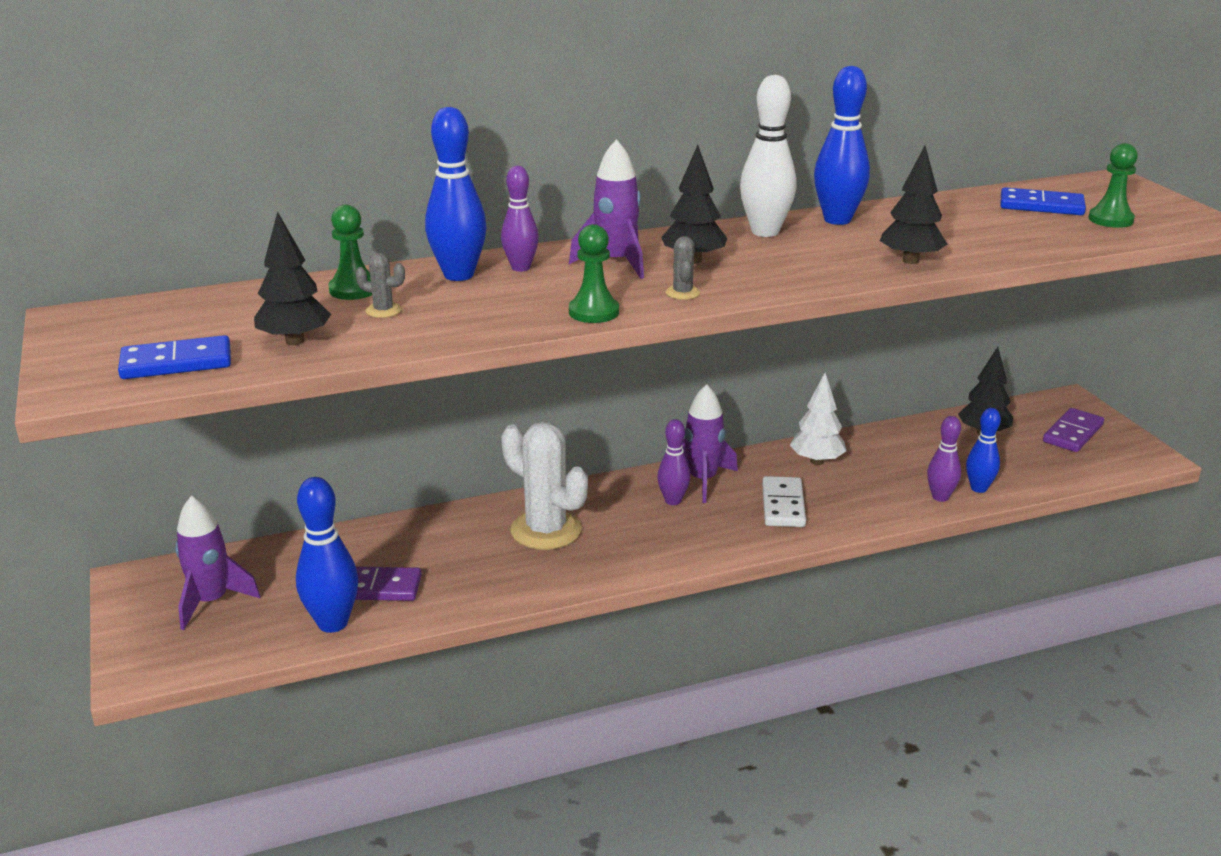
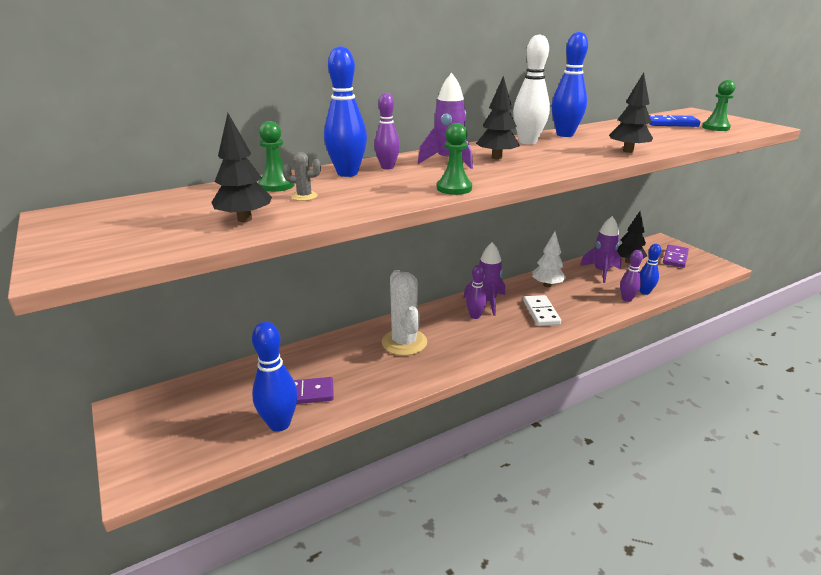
camera: 10 degrees left, 0 degrees up
(176, 363) = (152, 240): blue domino -> none
(211, 602) = (187, 418): purple rocket -> purple rocket (601, 272)
(546, 530) = (404, 342): white cactus -> white cactus turned 45 degrees clockwise
(682, 293) = (504, 174): grey cactus -> none

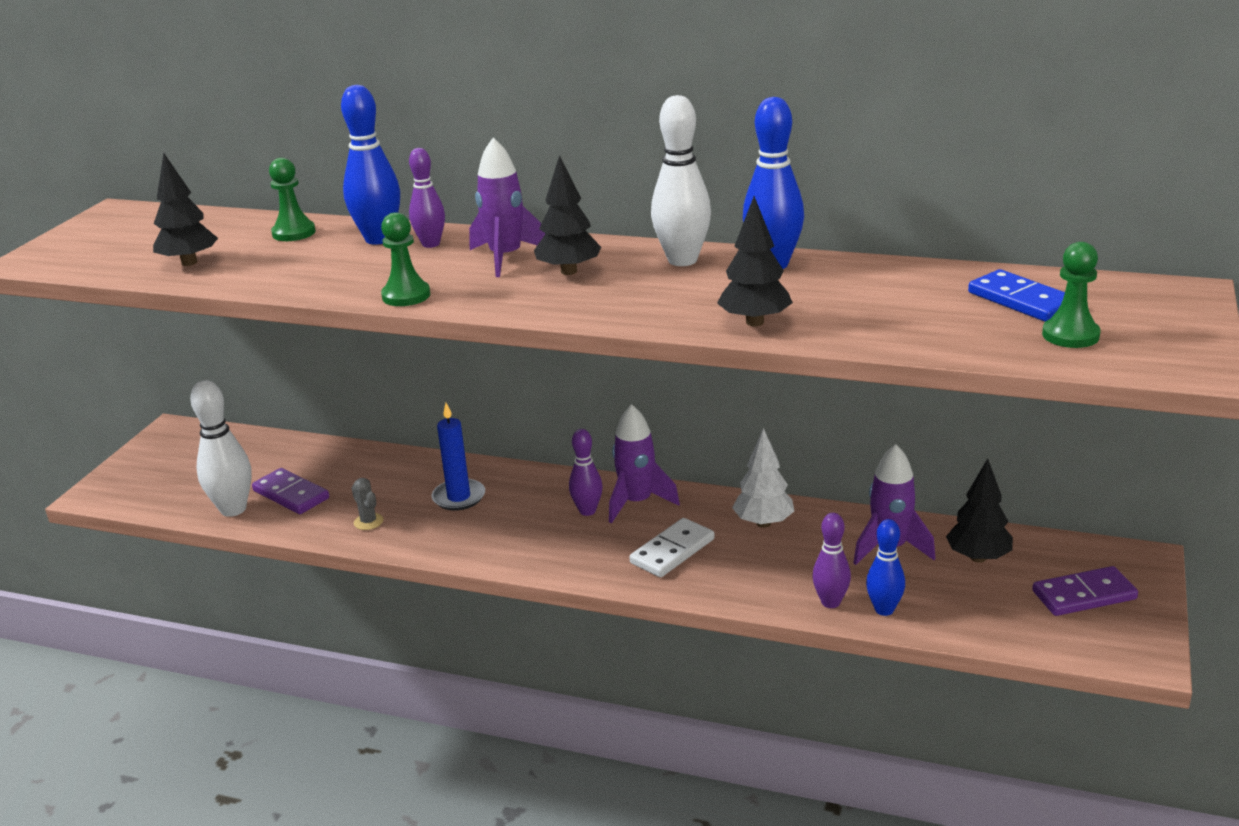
camera: 50 degrees right, 0 degrees up
(279, 424) = (233, 509): blue bowling pin -> white bowling pin
(304, 196) = (279, 255): grey cactus -> grey cactus (368, 522)
(404, 342) = (459, 497): white cactus -> blue candle

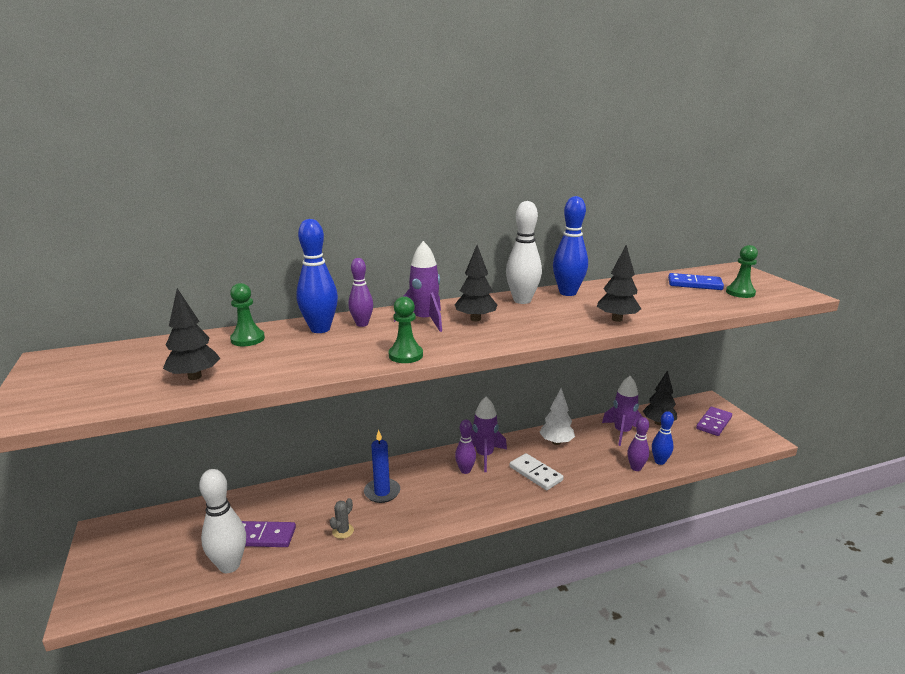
camera: 40 degrees left, 5 degrees down
(368, 522) = (343, 531): grey cactus -> grey cactus turned 75 degrees counterclockwise
(672, 551) = (535, 474): white domino -> white domino turned 45 degrees counterclockwise

